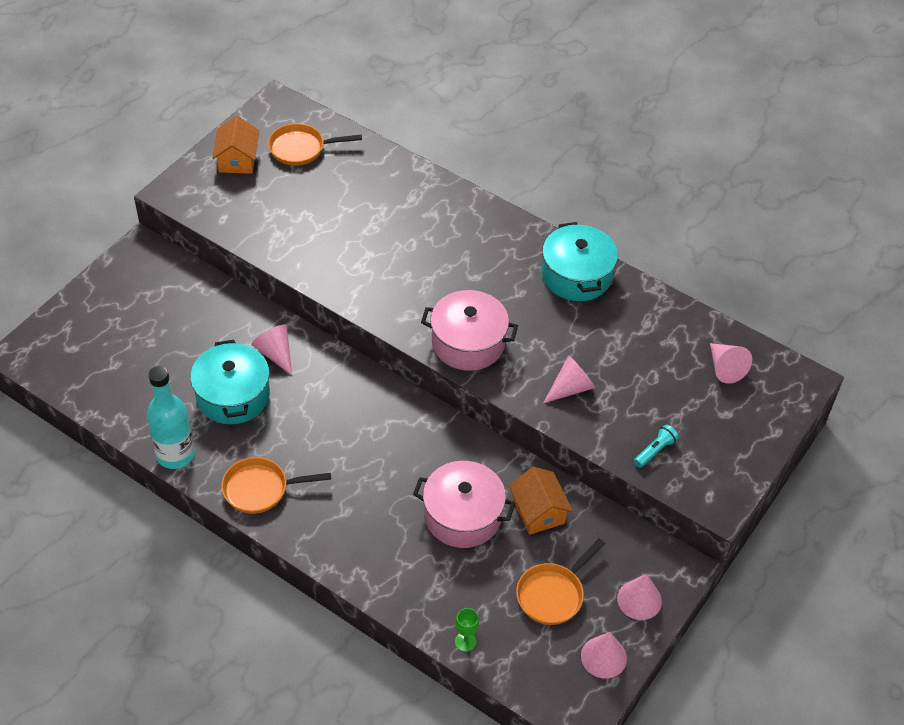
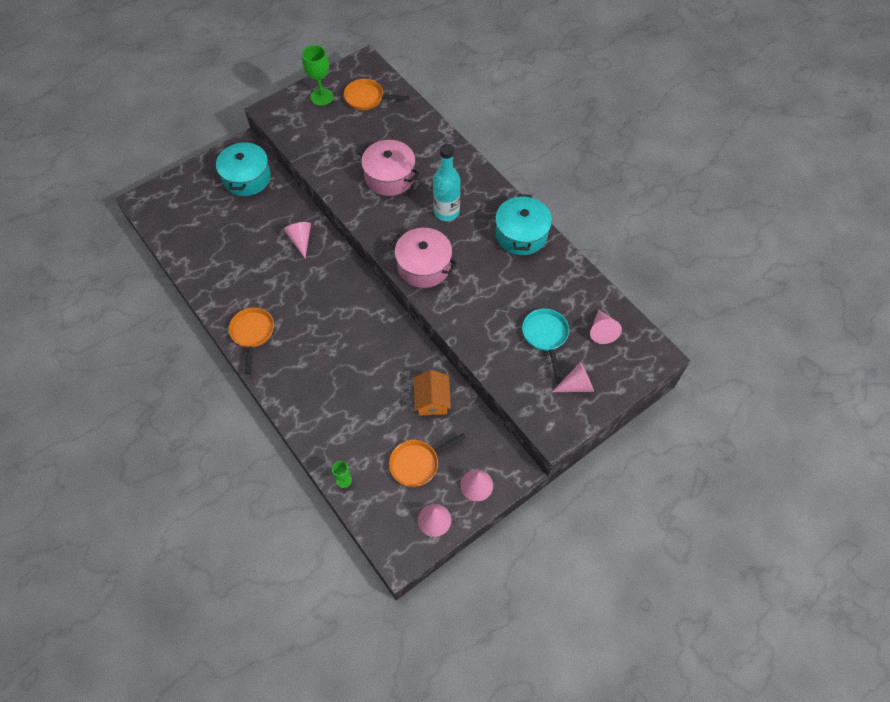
camera: 20 degrees right, 10 degrees up
(175, 455) = (208, 295): turquoise bottle -> turquoise bottle (446, 212)
(233, 396) = (261, 263): turquoise pot -> turquoise pot (247, 178)
(237, 159) = (322, 97): orange house -> green goblet
(260, 489) = (252, 333): orange pan -> orange pan turned 75 degrees clockwise
(462, 515) = (378, 389): pink pot -> pink pot (389, 177)
(570, 388) = (482, 318): pink cone -> pink cone (576, 385)
(655, 451) = (524, 381): turquoise flashlight -> none
(658, 390) = (545, 336): none -> turquoise pan

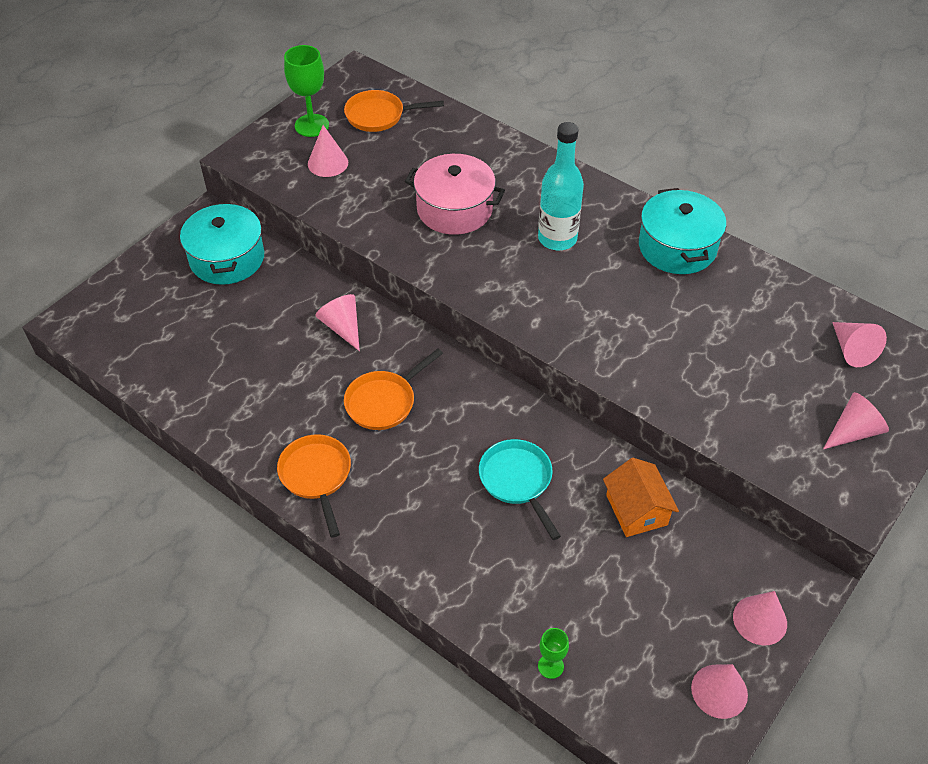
camera: 15 degrees left, 10 degrees down
(322, 127) = (328, 163): none -> pink cone
(417, 463) = (655, 610): orange pan -> orange pan (384, 402)
(424, 266) = (556, 317): pink pot -> none
(545, 336) = (776, 373): turquoise pan -> turquoise pan (517, 481)

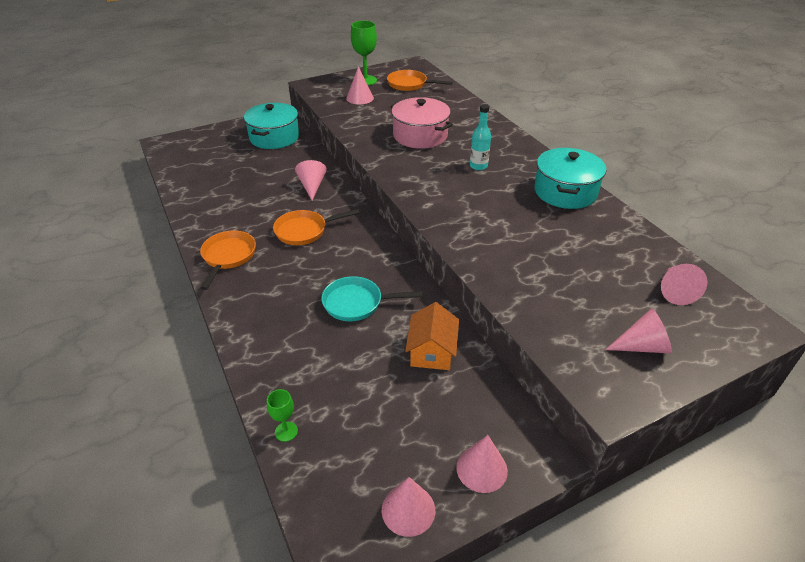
camera: 25 degrees right, 10 degrees down
(517, 481) = (357, 303): turquoise pan -> turquoise pan turned 90 degrees counterclockwise
(557, 239) = (478, 166): turquoise bottle -> turquoise bottle, size x0.61

